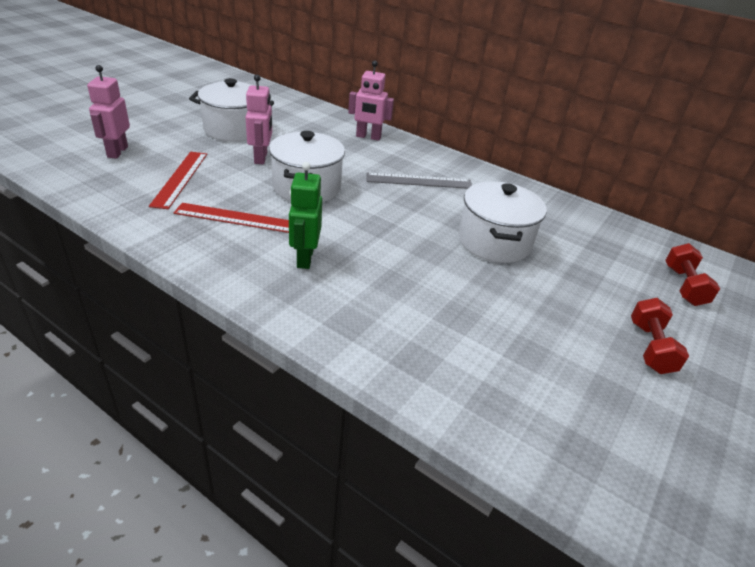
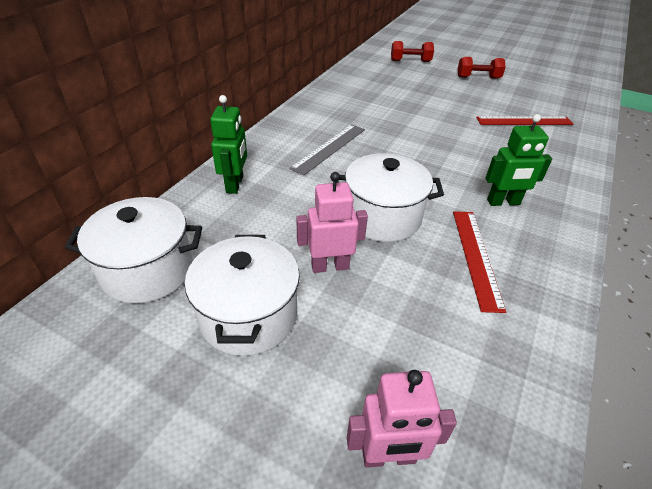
camera: 95 degrees left, 5 degrees up
(180, 178) = (426, 334): red ruler -> red ruler (524, 121)
(368, 137) = (235, 184): pink robot -> green robot
(419, 181) = (329, 148): grey ruler -> grey ruler turned 45 degrees clockwise
(494, 242) = (408, 116): white pot -> white pot (148, 270)

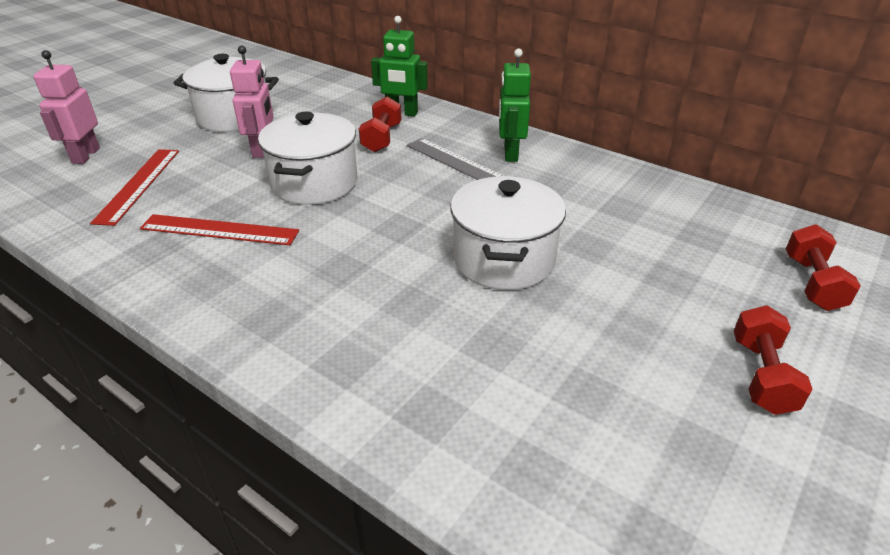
camera: 100 degrees right, 5 degrees down
(148, 270) = (304, 85): white pot -> white pot (503, 259)
(291, 190) = (381, 138): none -> red dumbbell
(503, 202) = (298, 277): green robot -> green robot (510, 153)
(524, 121) = (538, 387): red ruler -> red ruler (138, 185)

